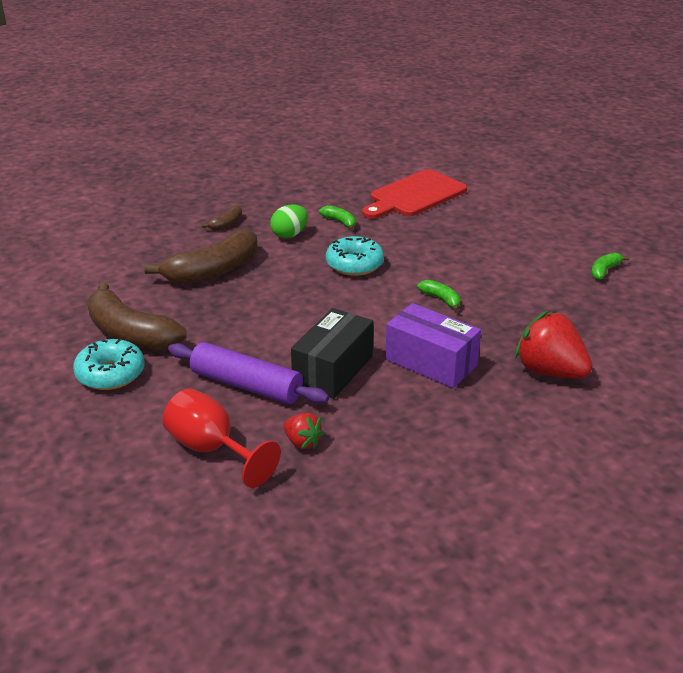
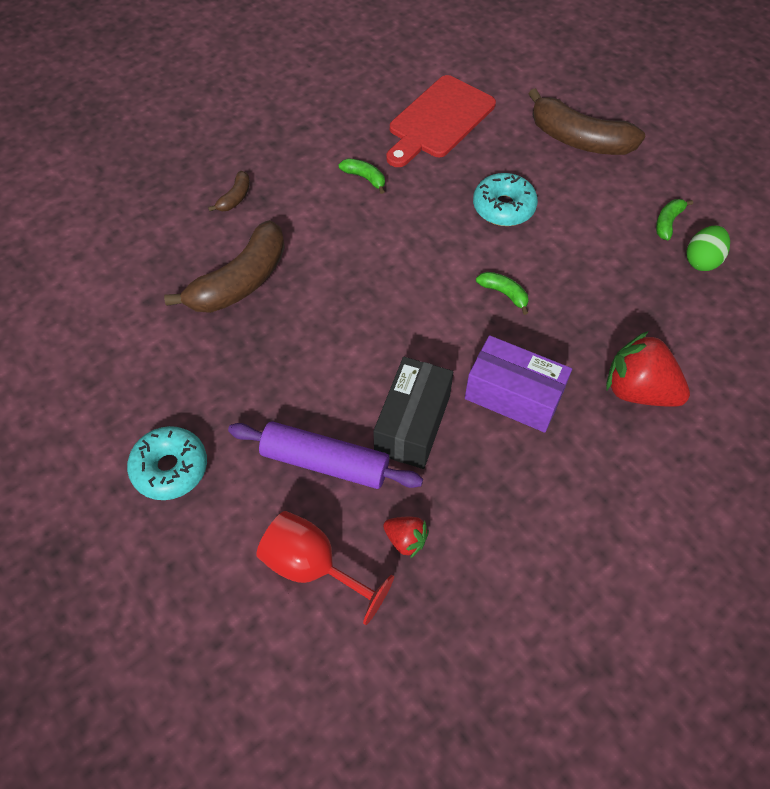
camera: 10 degrees left, 25 degrees up
(130, 334) = (174, 400): brown banana -> brown banana (578, 139)
(289, 235) = (312, 207): green egg -> green egg (702, 260)
(354, 264) = (397, 248): turquoise donut -> turquoise donut (503, 207)

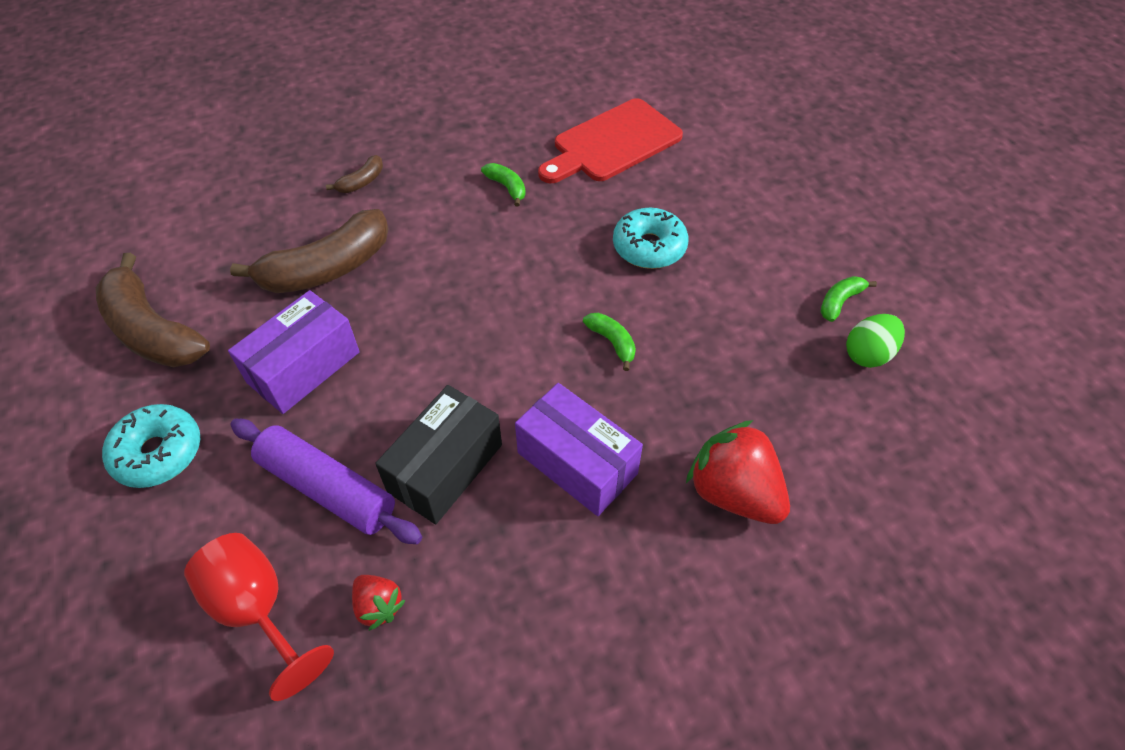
camera: 15 degrees right, 5 degrees down
(260, 370) = (303, 367): none -> purple box
(578, 139) = (764, 190): brown banana -> brown banana (153, 330)

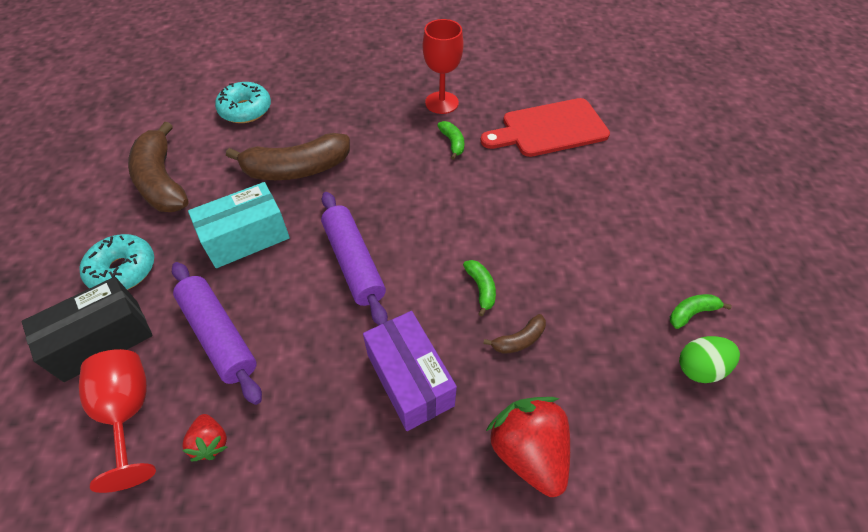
camera: 20 degrees right, 0 degrees up
(303, 367) = (246, 238): purple box -> turquoise box
(361, 182) = (349, 112): brown banana -> brown banana (519, 340)
(445, 468) = (309, 349): black box -> black box (102, 340)
(452, 357) = (353, 262): none -> purple rolling pin
(472, 142) = (441, 103): none -> red goblet
(649, 247) = (544, 219): turquoise donut -> turquoise donut (245, 110)

